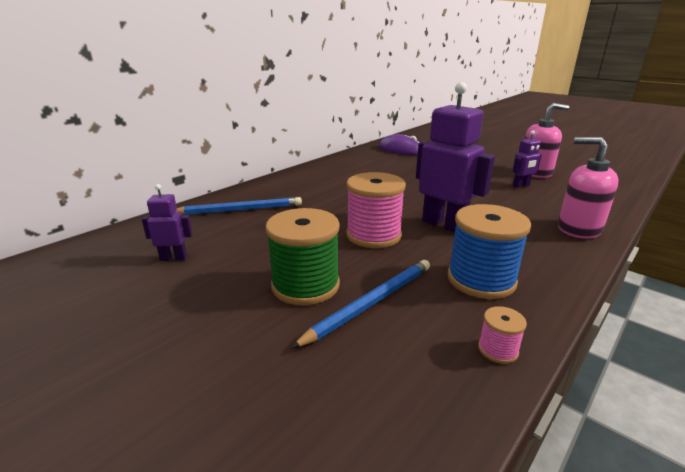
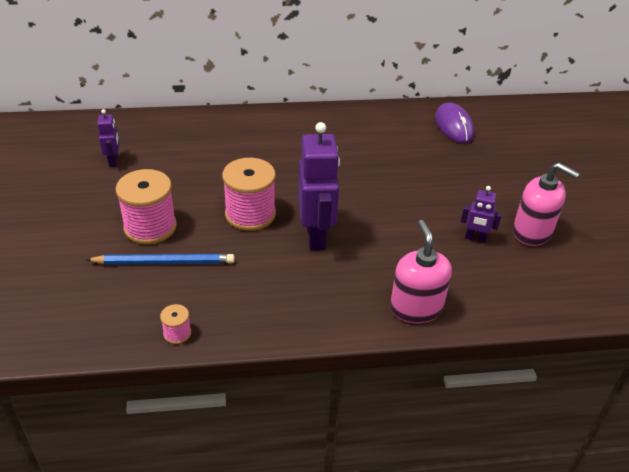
camera: 40 degrees right, 15 degrees up
(173, 258) = (113, 161): purple robot -> purple robot turned 45 degrees clockwise
(239, 210) = (202, 136): blue pencil -> none
(305, 285) = (150, 227): green spool -> pink spool
(481, 280) = (251, 292): blue spool -> none

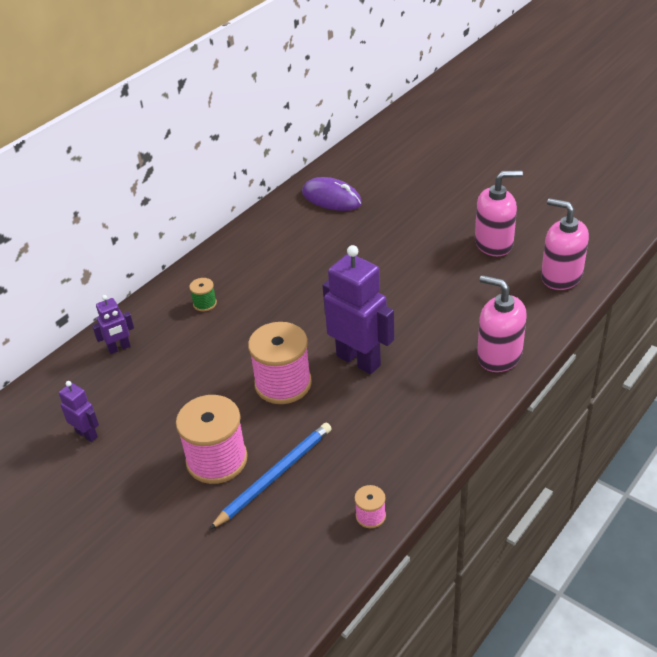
camera: 40 degrees left, 0 degrees up
(278, 136) = (205, 303): none -> green spool
(475, 238) = (466, 276): purple robot -> purple robot (119, 348)
(553, 292) = (561, 276): none -> pink soap dispenser

